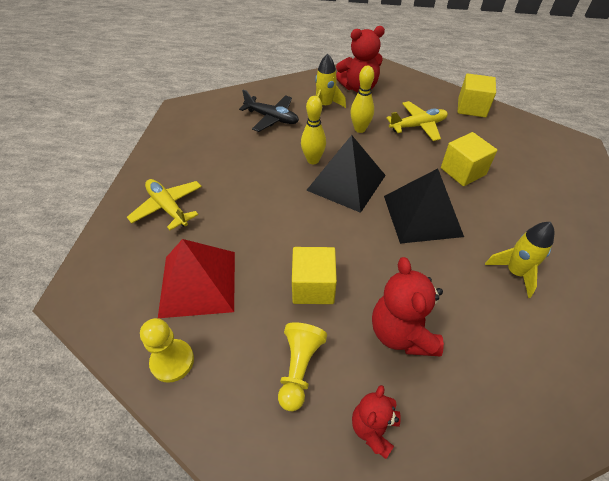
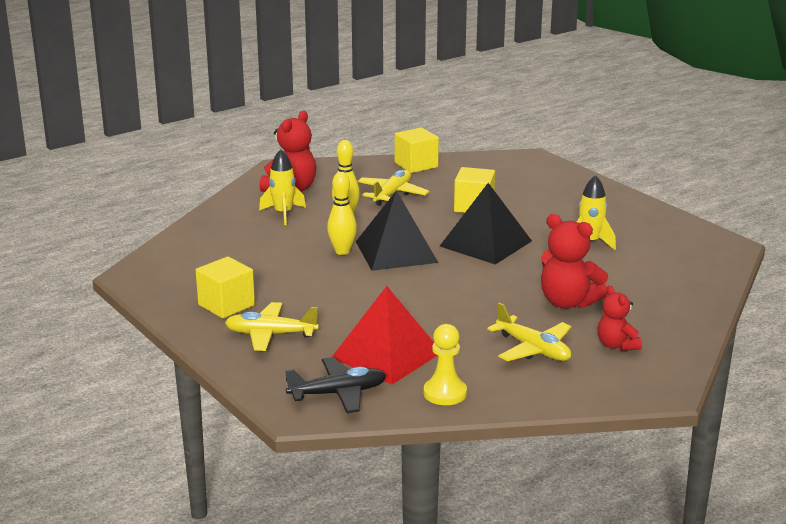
camera: 45 degrees left, 25 degrees down
(271, 118) = (247, 242): black plane -> black plane (338, 393)
(299, 368) = (533, 349): yellow pawn -> yellow plane
(313, 287) = (474, 313): yellow cube -> yellow cube (226, 305)

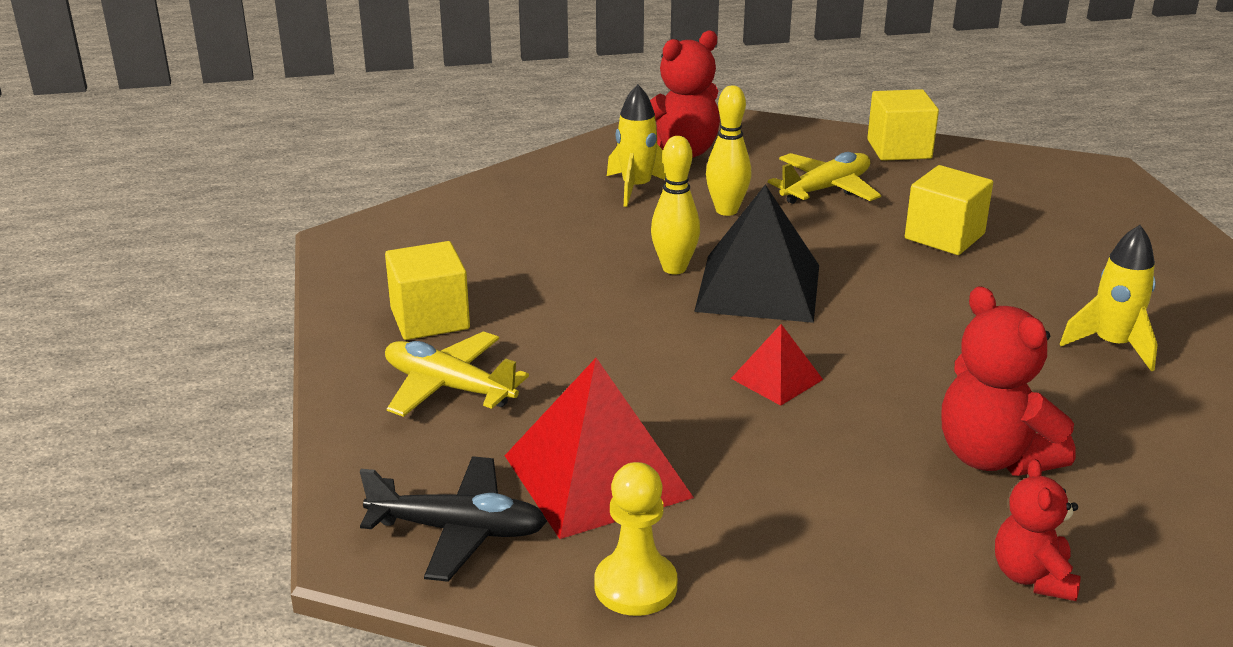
camera: 25 degrees right, 5 degrees up
(440, 292) = (776, 379): none -> red pyramid
(485, 243) = (919, 305): black pyramid -> none
(533, 349) = (862, 539): yellow plane -> none

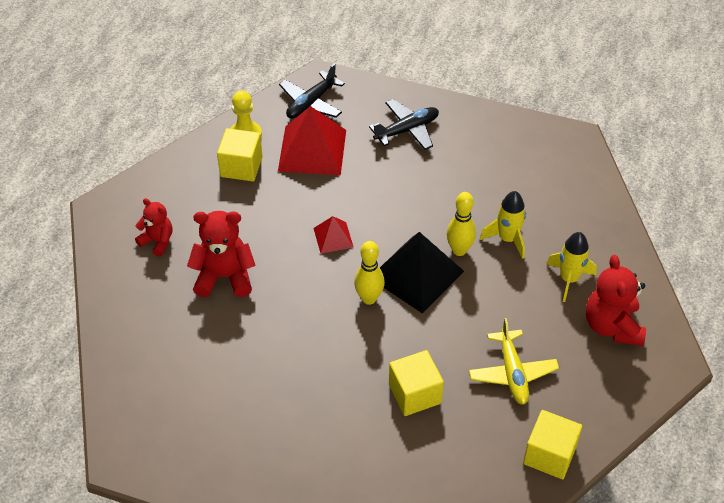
camera: 120 degrees right, 20 degrees up
(430, 319) = (470, 142): yellow cube -> yellow cube (241, 167)
(449, 387) = (407, 130): yellow plane -> black plane
(726, 210) = (513, 307): yellow bowling pin -> yellow bowling pin (369, 298)
(1112, 345) = (260, 386): yellow rocket -> yellow rocket (507, 239)

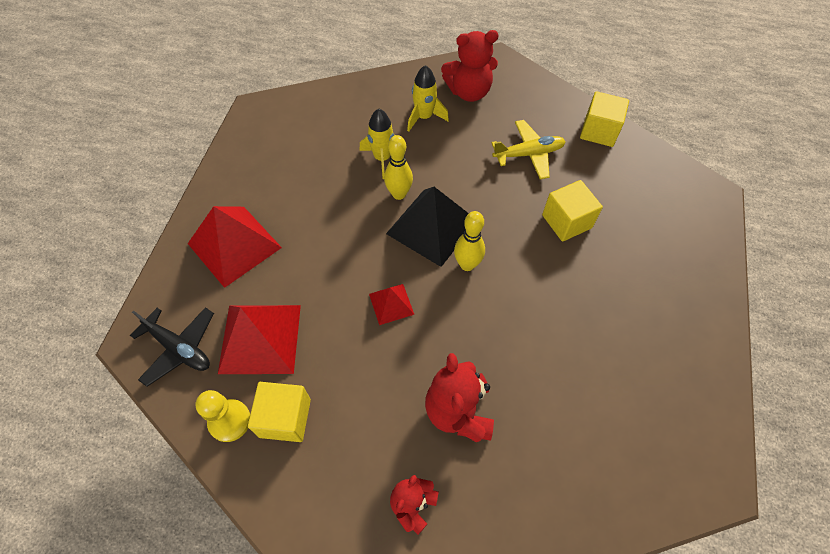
camera: 95 degrees left, 10 degrees up
(407, 130) = (234, 245): black plane -> red pyramid

